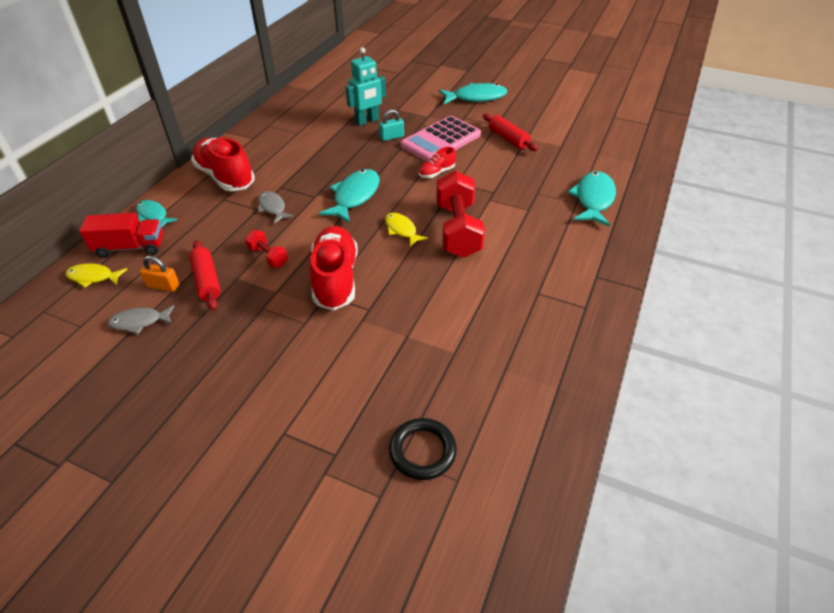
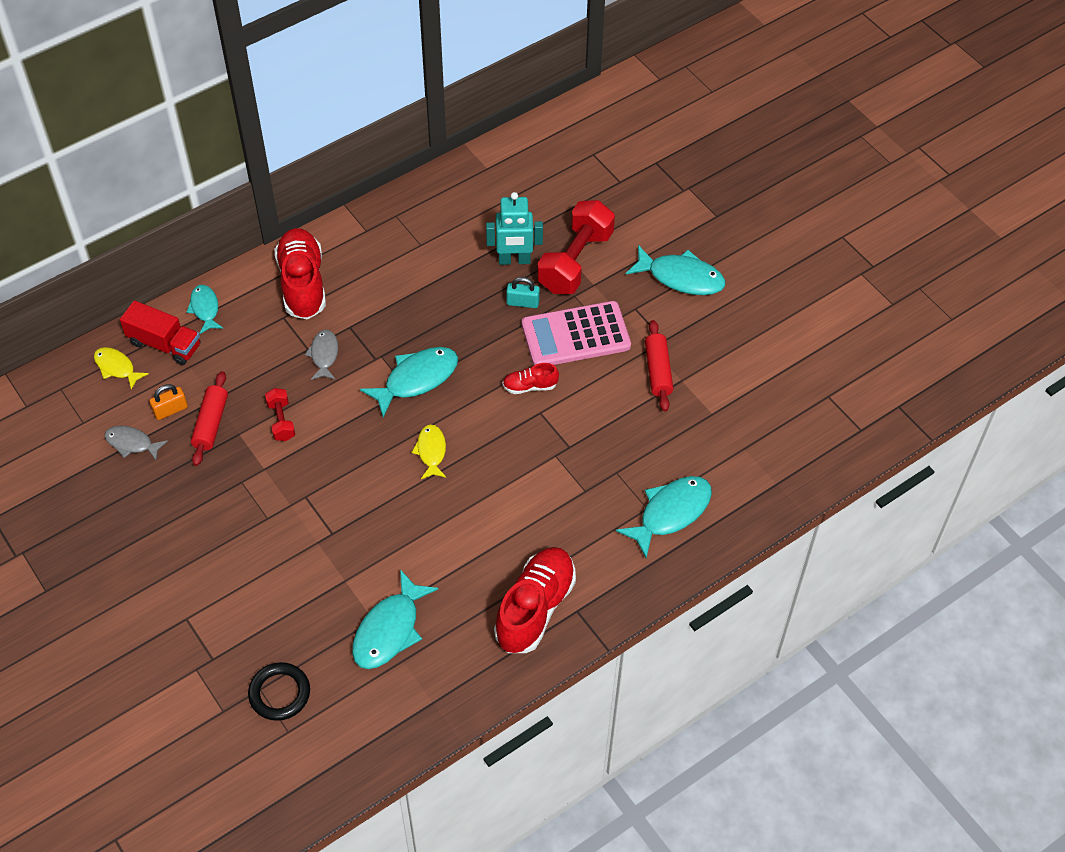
camera: 30 degrees right, 10 degrees up
(163, 286) = (170, 410): orange padlock -> orange padlock turned 75 degrees counterclockwise
(335, 279) = (325, 482): red shoe -> red shoe (535, 608)
(457, 230) = (487, 480): red dumbbell -> red dumbbell (575, 261)
(474, 353) = (389, 630): none -> turquoise fish

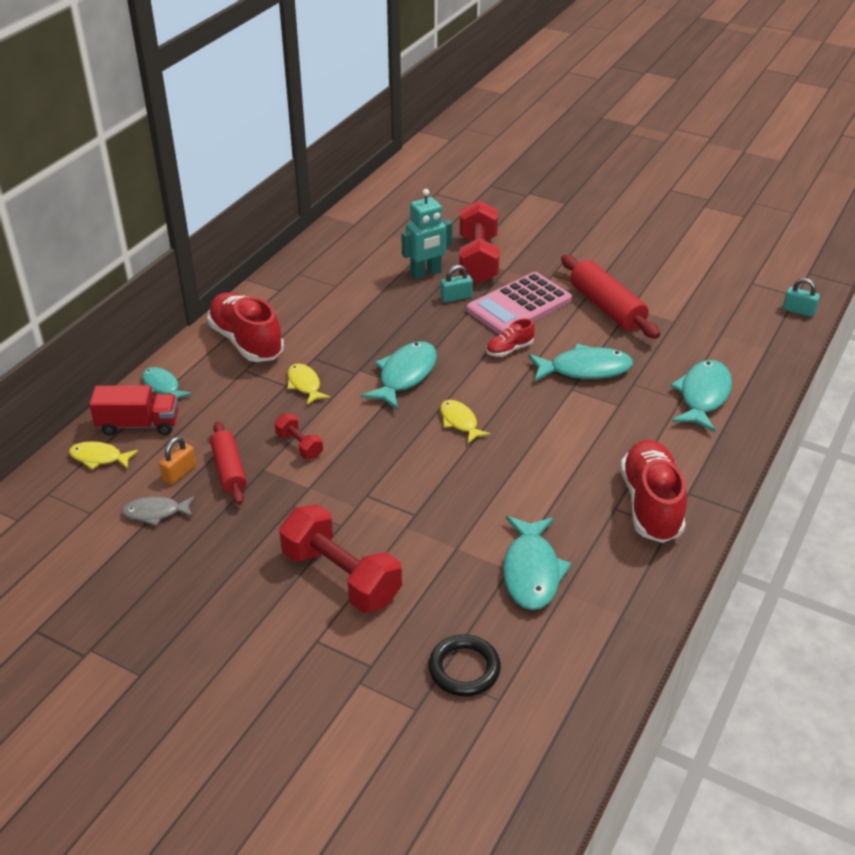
camera: 25 degrees left, 15 degrees down
(238, 568) = (341, 577): none -> red dumbbell
(324, 355) = (305, 384): grey fish -> yellow fish
(658, 371) = (606, 307): red rolling pin -> red rolling pin, size x1.51
(681, 277) = (572, 245): turquoise fish -> turquoise fish (585, 369)
(847, 450) = (798, 311): none -> turquoise padlock

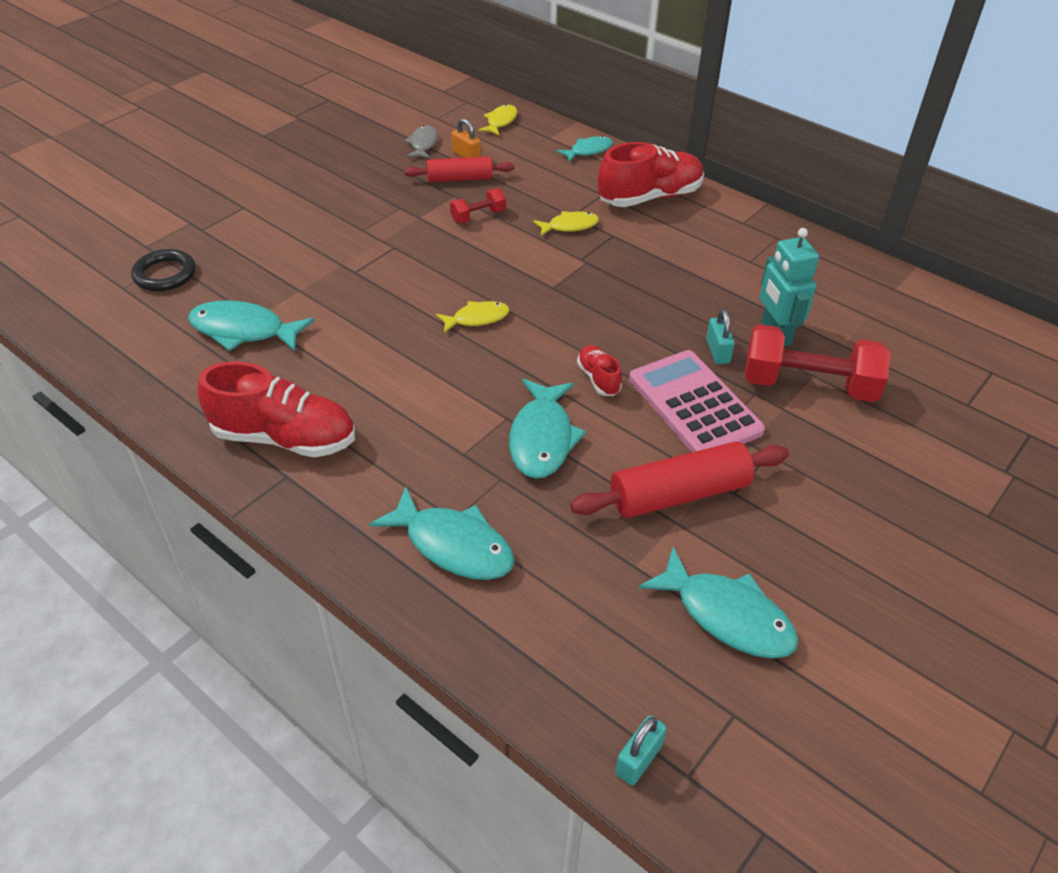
camera: 100 degrees right, 5 degrees up
(138, 425) = (537, 139): red truck -> none
(341, 577) = (302, 224): red dumbbell -> none
(405, 375) = (568, 291): turquoise fish -> turquoise fish (727, 615)

